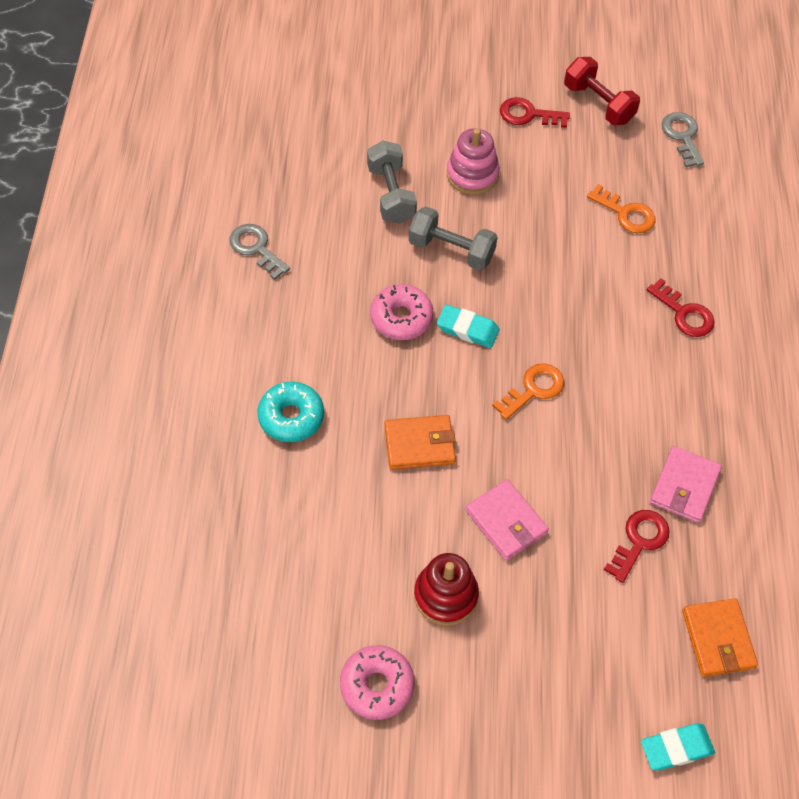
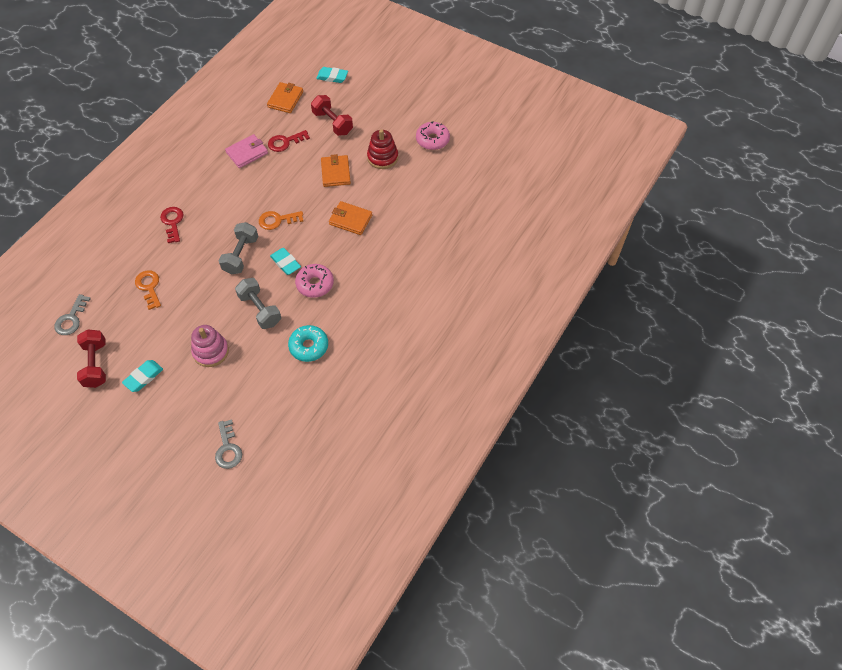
camera: 150 degrees left, 0 degrees up
(256, 248) = (367, 362): grey key -> grey key (228, 448)
(291, 417) = (404, 259): turquoise donut -> turquoise donut (309, 346)
(391, 194) = (267, 361): grey dumbbell -> grey dumbbell (241, 255)
(506, 521) = (335, 172): pink wallet -> orange wallet
(528, 115) = (143, 377): red key -> turquoise eraser
(589, 628) = (332, 123): none -> red dumbbell

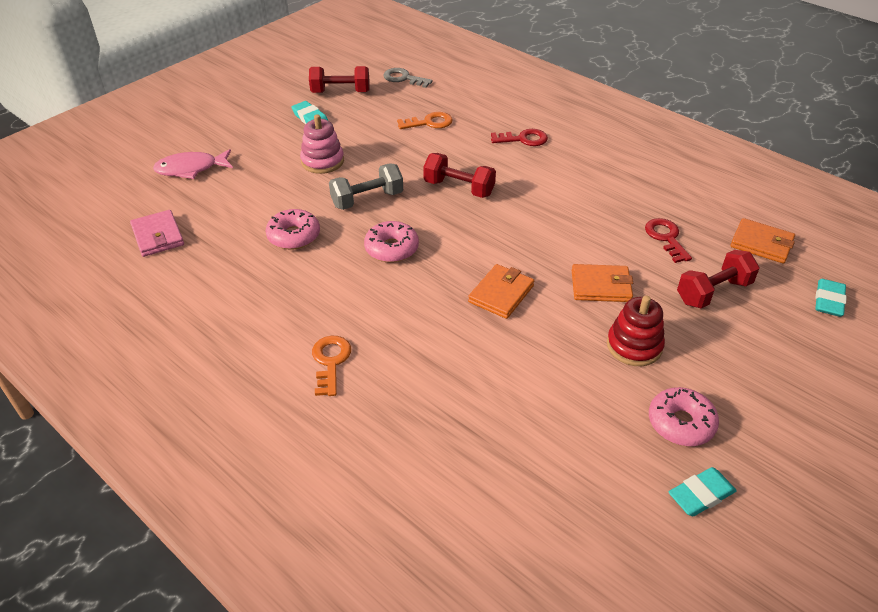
camera: 100 degrees right, 15 degrees down
(228, 448) = (191, 169): grey key -> pink fish
(241, 255) = (459, 188): grey dumbbell -> red dumbbell
(247, 153) = (643, 201): pink wallet -> pink wallet (158, 236)
(277, 220) = (512, 222): orange key -> orange key (330, 361)
(285, 263) = (435, 225): turquoise eraser -> turquoise eraser (701, 495)
(309, 346) = (294, 236): turquoise donut -> pink donut

